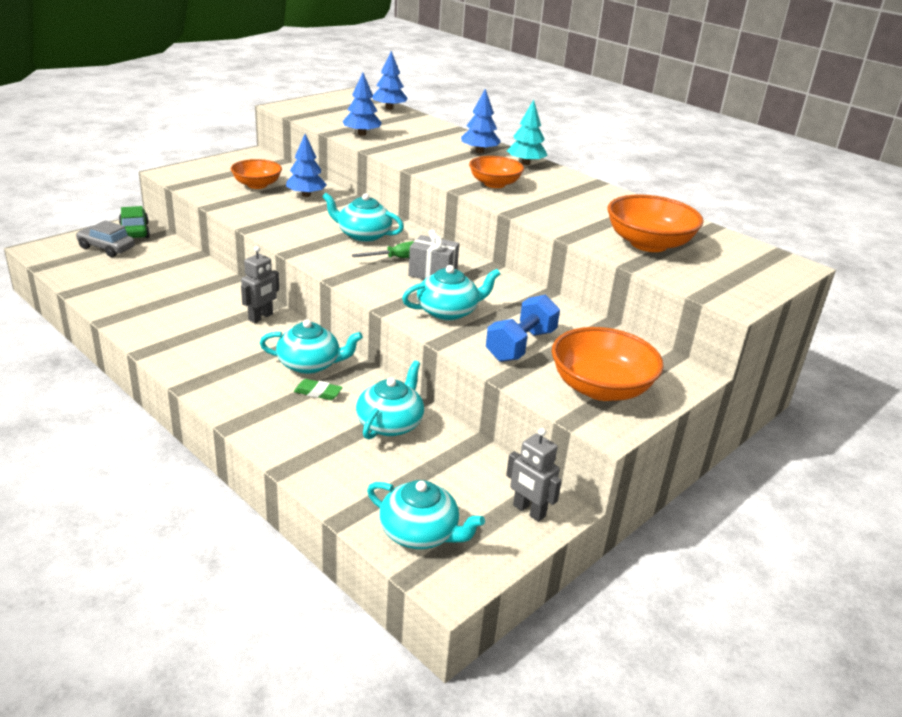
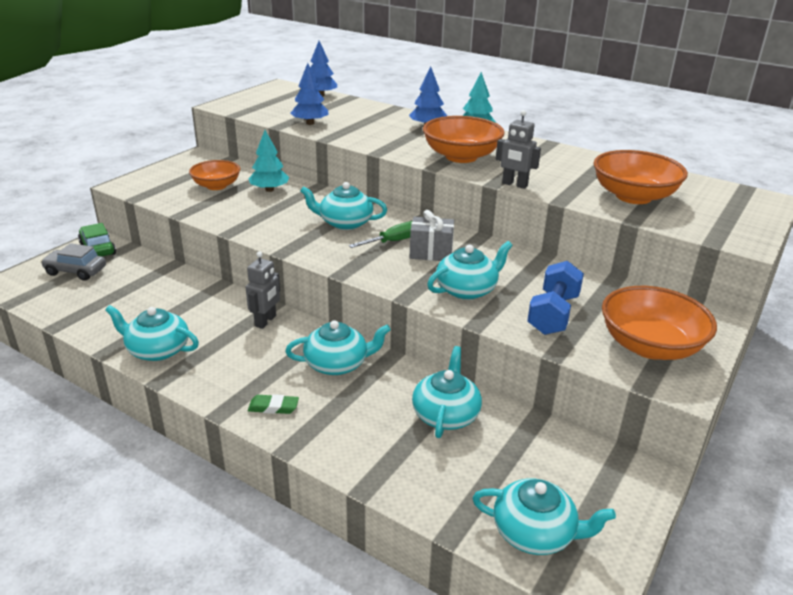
camera: 10 degrees left, 0 degrees up
(151, 326) = (157, 350): none -> turquoise teapot
(306, 195) = (269, 190): blue tree -> turquoise tree
(318, 392) = (359, 393): green eraser -> green eraser (273, 407)
(494, 184) = (461, 156): orange bowl -> orange bowl, size x1.52
(528, 511) = (623, 485): grey robot -> grey robot (514, 185)

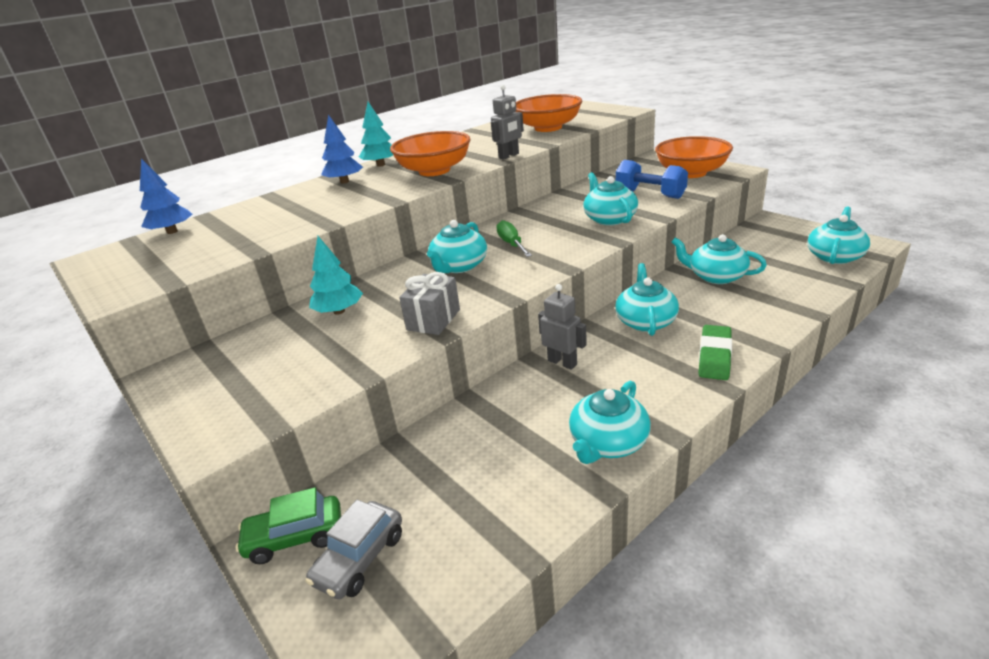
camera: 70 degrees left, 0 degrees up
(216, 186) = (293, 352): orange bowl -> none
(273, 407) = (714, 356): green eraser -> green eraser, size x1.55
(310, 123) = (268, 235): blue tree -> none
(431, 253) = (541, 229): grey gift -> grey gift (433, 320)

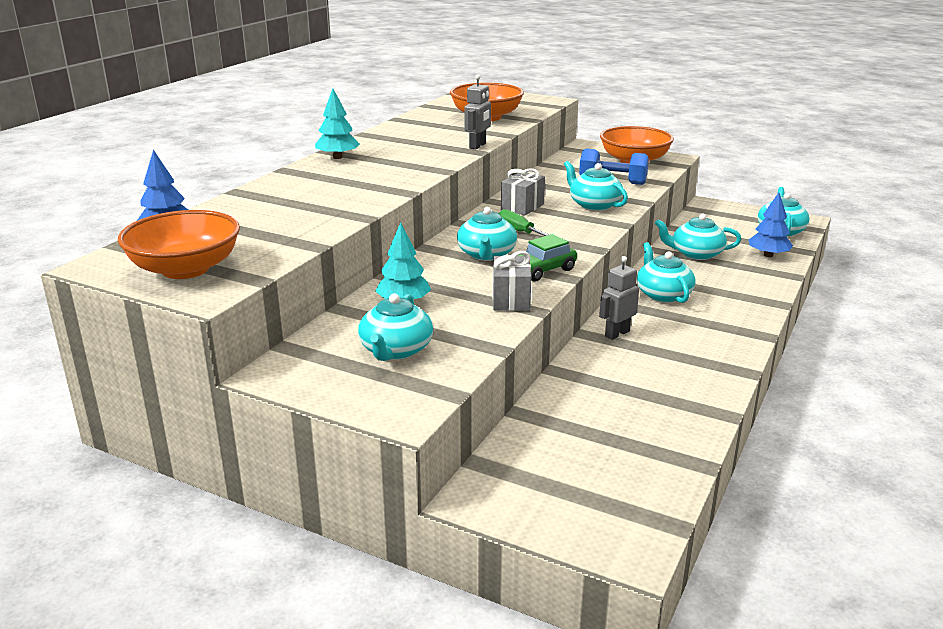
camera: 25 degrees left, 5 degrees down
(295, 537) = (496, 491): green car -> green car (542, 270)
(344, 181) = (317, 175): blue tree -> blue tree (768, 255)
(360, 558) = (569, 492): grey car -> none
(434, 171) = (412, 162): orange bowl -> orange bowl (185, 269)
(538, 217) = (522, 207): none -> grey gift
(562, 362) = (617, 334): grey robot -> grey robot turned 60 degrees counterclockwise
(608, 442) = (702, 384): turquoise teapot -> turquoise teapot (396, 350)
(714, 356) = (739, 314): green eraser -> none

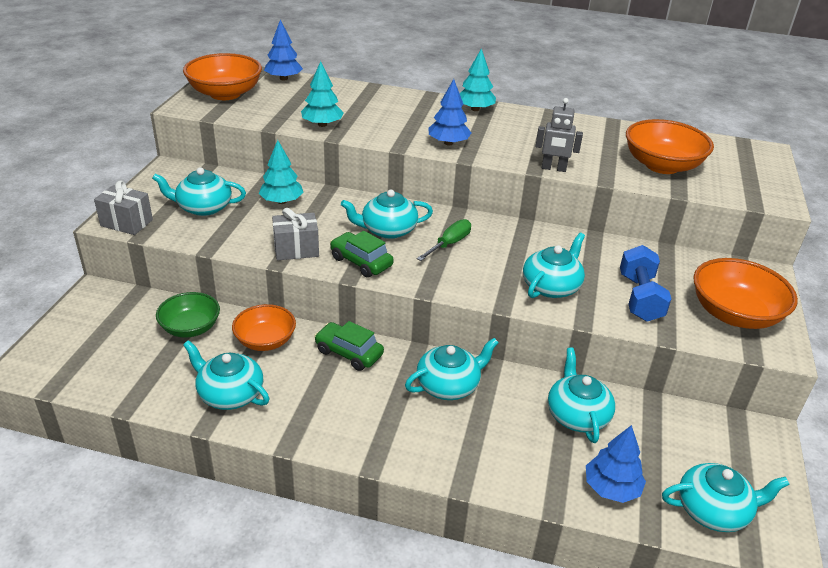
camera: 75 degrees right, 10 degrees up
(327, 221) = (322, 124): none -> turquoise tree
(408, 173) = (448, 143): none -> blue tree
(522, 207) = (518, 240): grey gift -> grey gift (126, 223)
(564, 422) = (190, 328): none -> green bowl
(593, 376) = (265, 341): none -> orange bowl
(617, 334) = (349, 353): grey robot -> green car
(678, 399) = (230, 394): none -> turquoise teapot

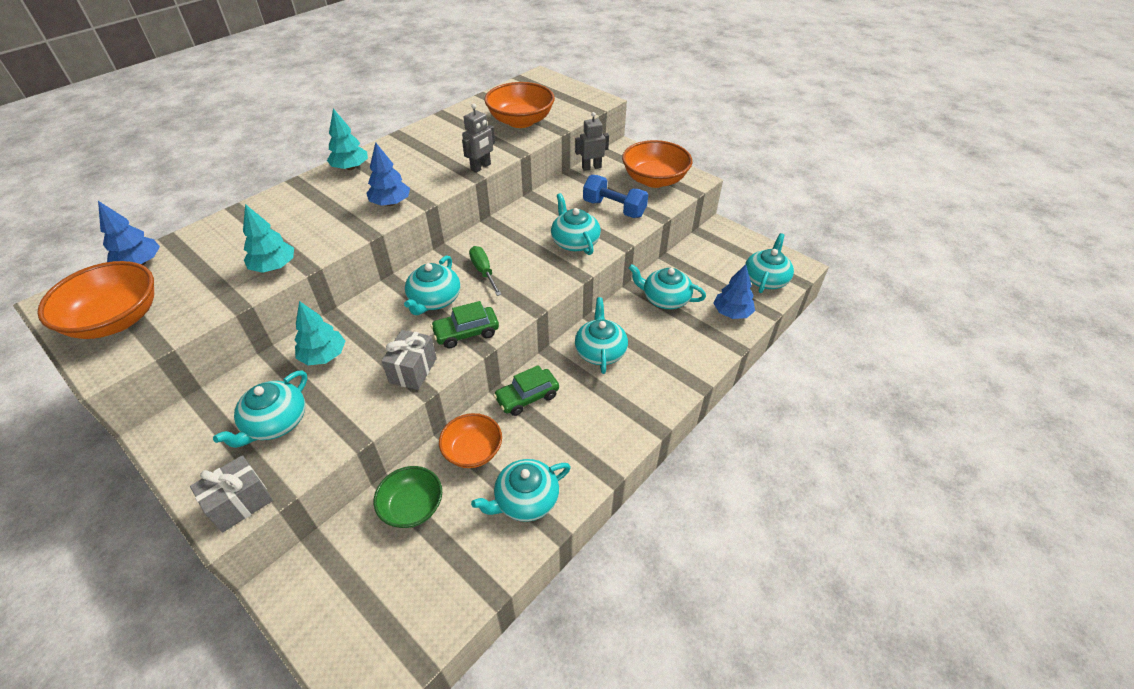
camera: 60 degrees left, 10 degrees up
(694, 259) = (591, 167): none -> grey robot

